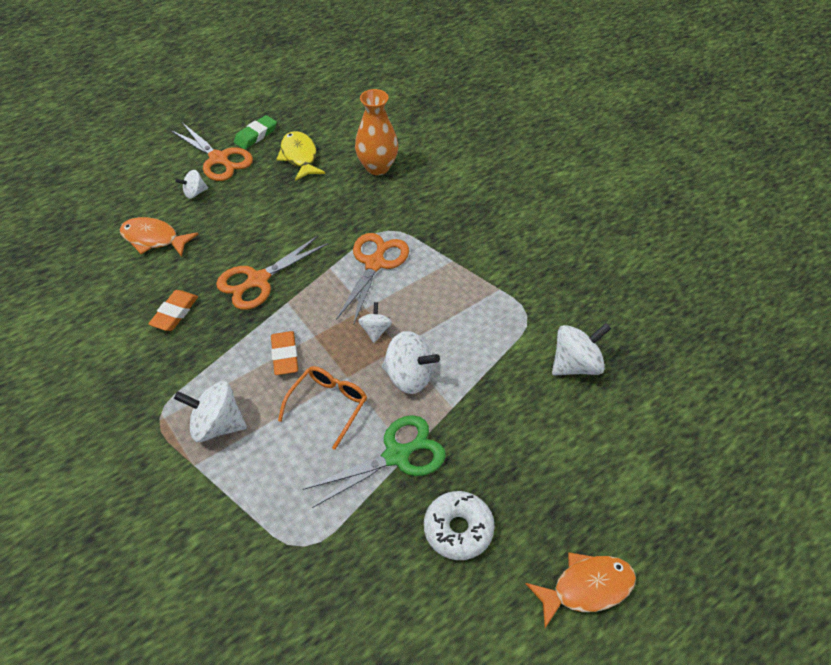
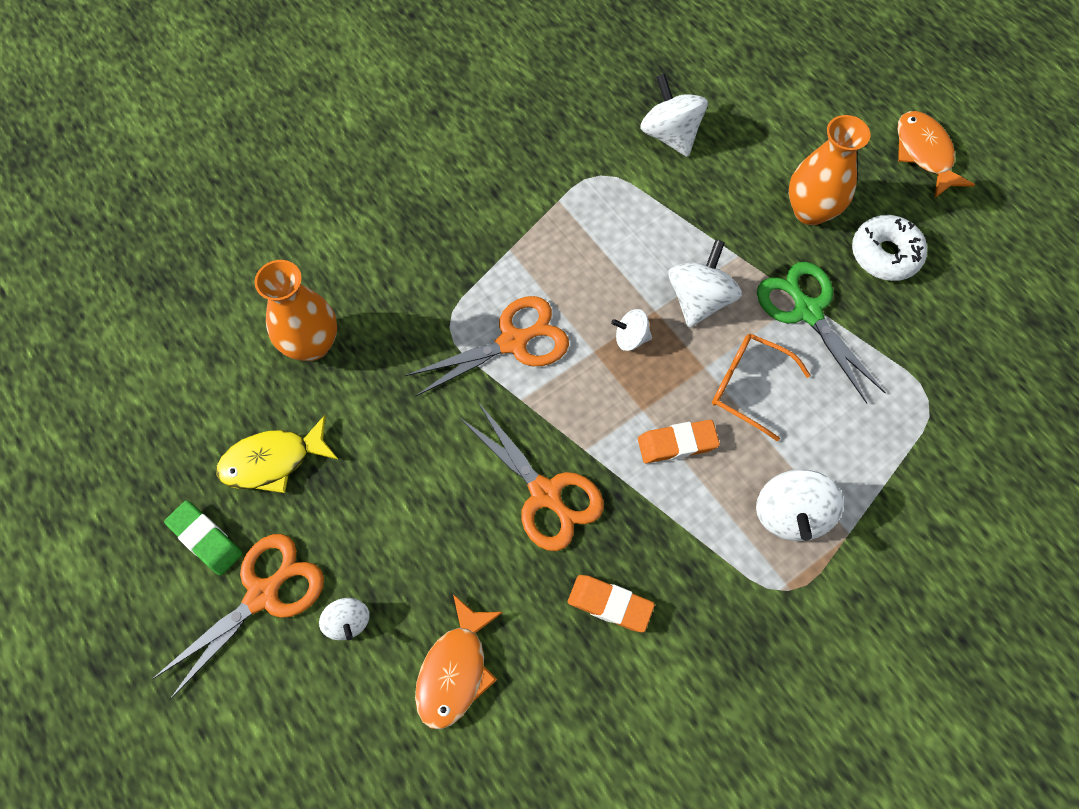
camera: 90 degrees left, 15 degrees up
(375, 263) = (513, 342): orange scissors -> orange scissors turned 135 degrees clockwise
(503, 469) = (810, 211): none -> orange vase

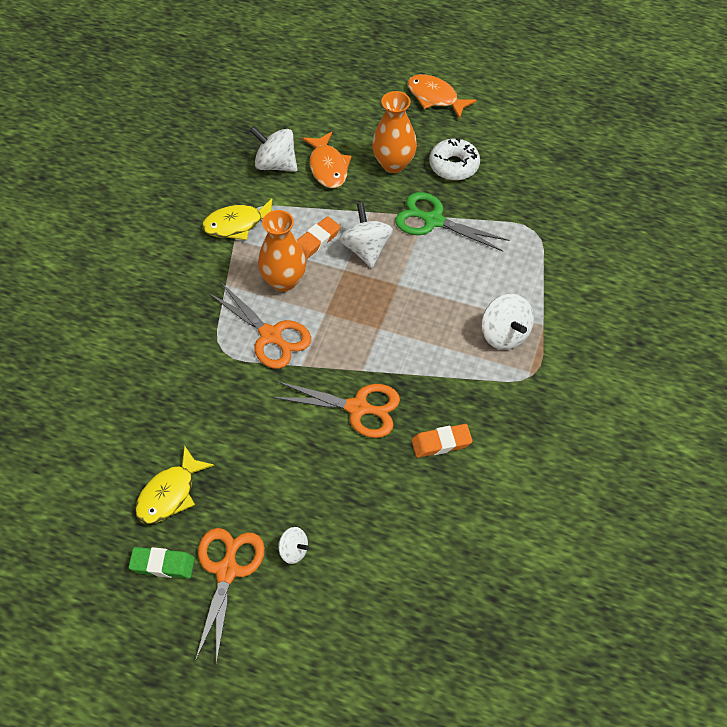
camera: 35 degrees left, 10 degrees down
(312, 344) = (139, 412): orange vase -> orange vase (283, 281)
(455, 670) = (379, 534): orange fish -> orange fish (328, 167)
(513, 342) = (271, 336): orange scissors -> orange scissors turned 105 degrees clockwise
(574, 184) = (237, 224): none -> yellow fish
(631, 338) = (341, 293): white spinning top -> none
(677, 443) = (413, 335): orange eraser -> orange eraser (316, 241)
(748, 386) = (430, 280): orange glasses -> none

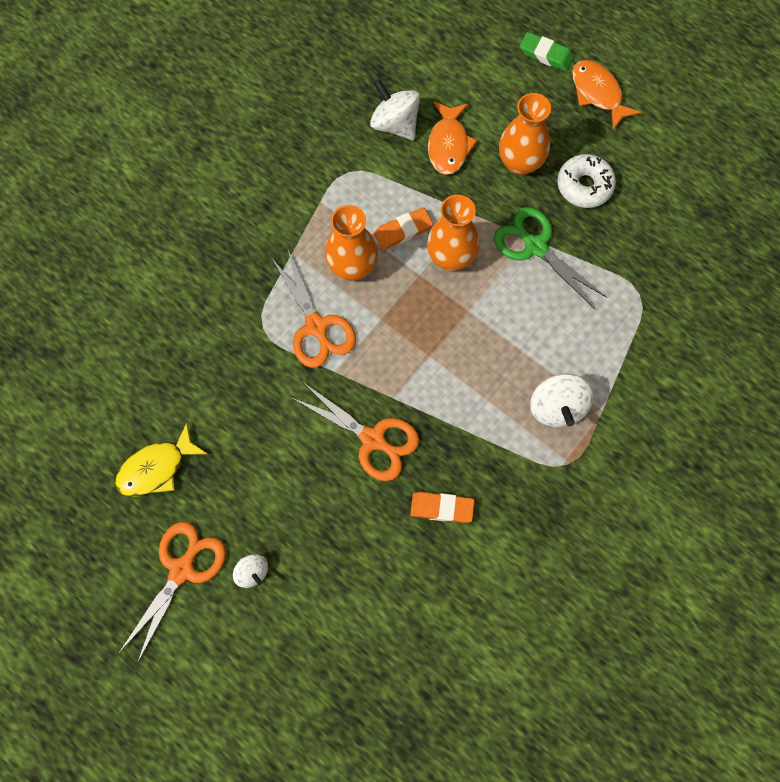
camera: 20 degrees right, 15 degrees up
(162, 564) = (124, 541): green eraser -> green eraser (546, 54)
(237, 224) = (329, 185): yellow fish -> none
(366, 249) = (451, 257): white spinning top -> orange vase

